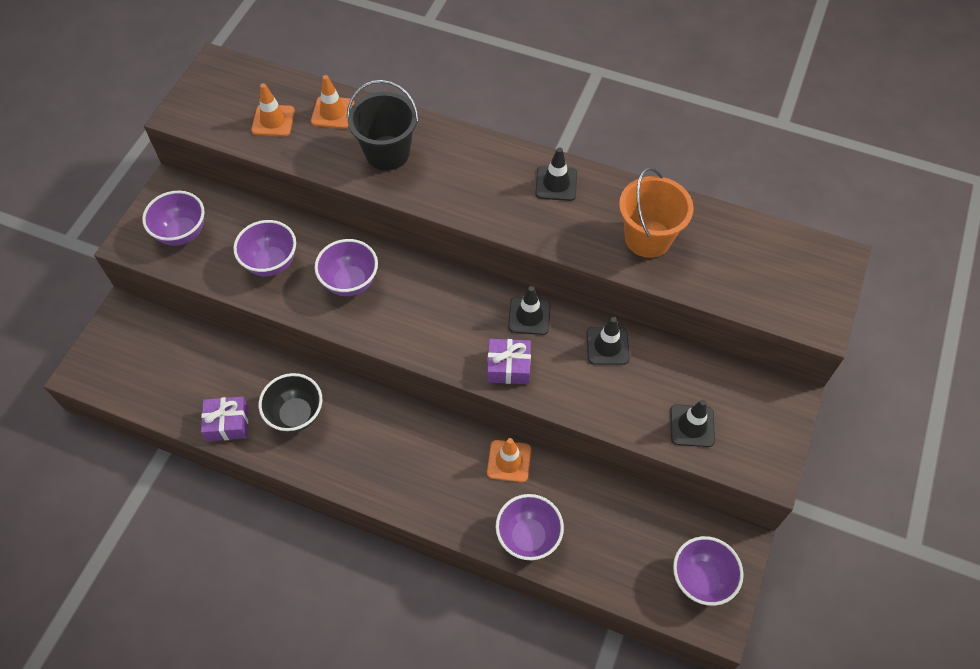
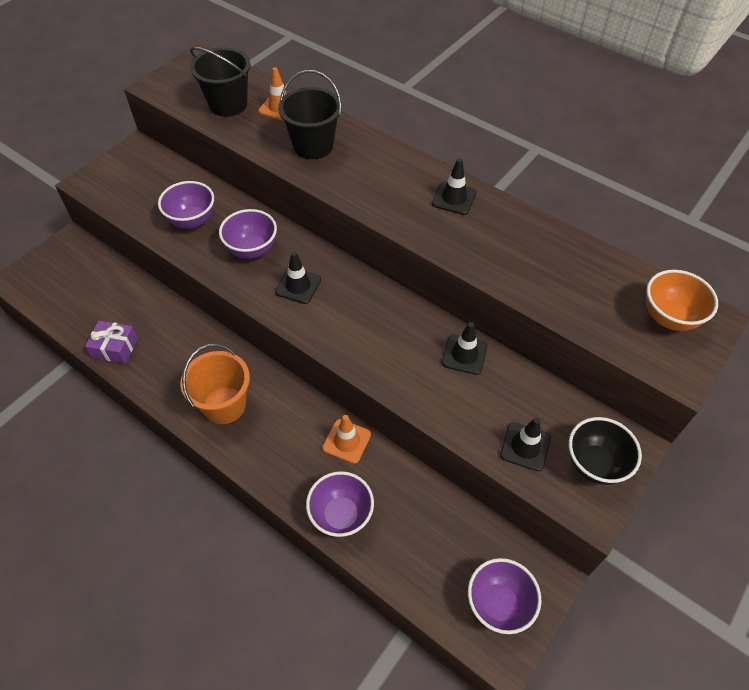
camera: 15 degrees right, 5 degrees down
(182, 233) = (130, 183): purple bowl -> none
(273, 121) = (228, 104): orange traffic cone -> black bucket
(296, 415) = (174, 355): black bowl -> black bowl (594, 464)
(508, 367) = (365, 351): purple gift -> none
(529, 316) = (400, 312): black traffic cone -> black traffic cone (298, 286)
(648, 238) = (525, 260): orange bucket -> orange bucket (224, 405)
(797, 268) = (669, 317): none -> orange bowl

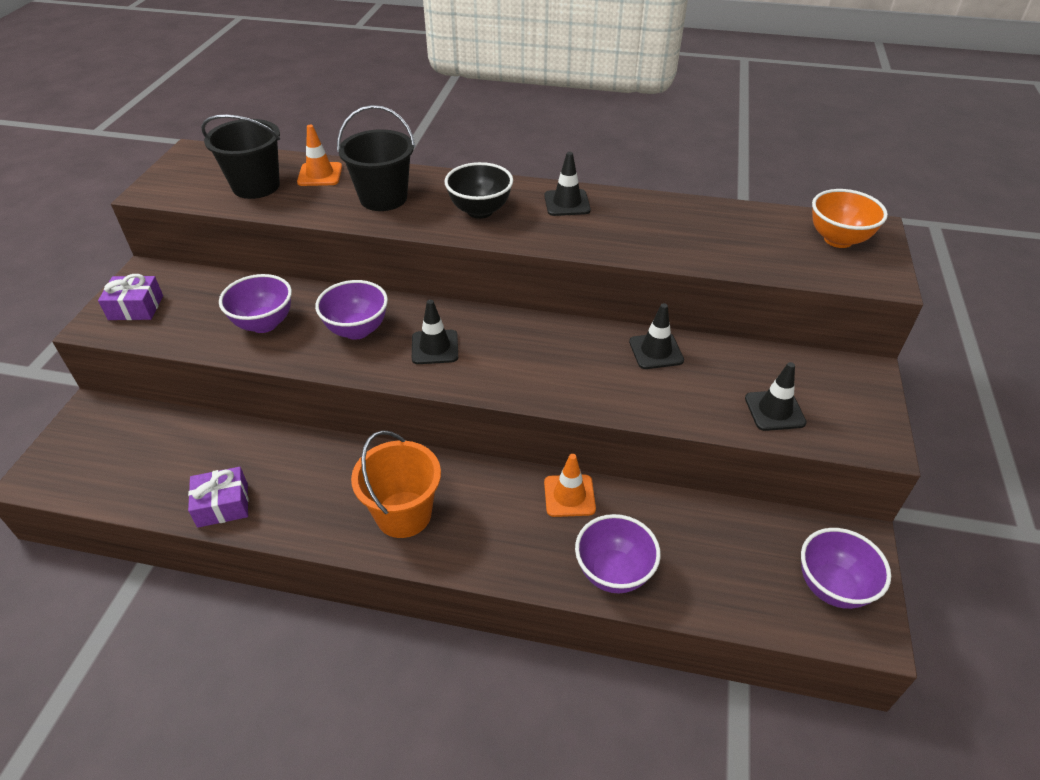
camera: 25 degrees left, 10 degrees down
(117, 176) = (136, 307): none -> purple gift
(594, 464) = (847, 401): black bowl -> black bowl (480, 211)

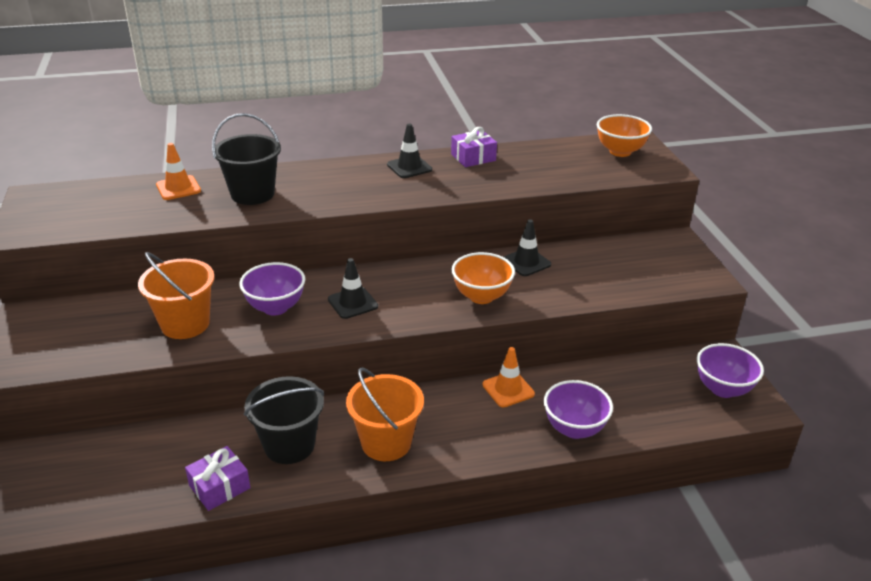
camera: 25 degrees left, 10 degrees down
(136, 307) = (43, 343): purple gift -> purple gift (473, 157)
(256, 186) = (124, 208): black bucket -> black bucket (289, 445)
(264, 324) = (185, 324): purple bowl -> orange bucket
(480, 211) = (344, 186): black bowl -> none
(576, 380) = (481, 296): none -> orange bowl
(774, 410) = (633, 278): black traffic cone -> none

